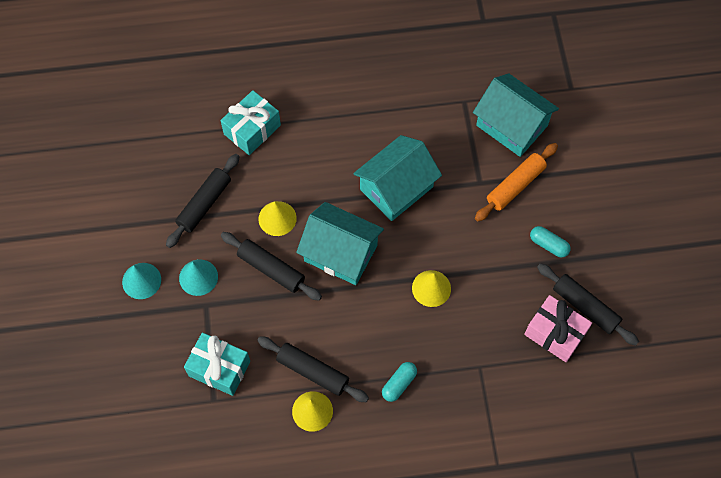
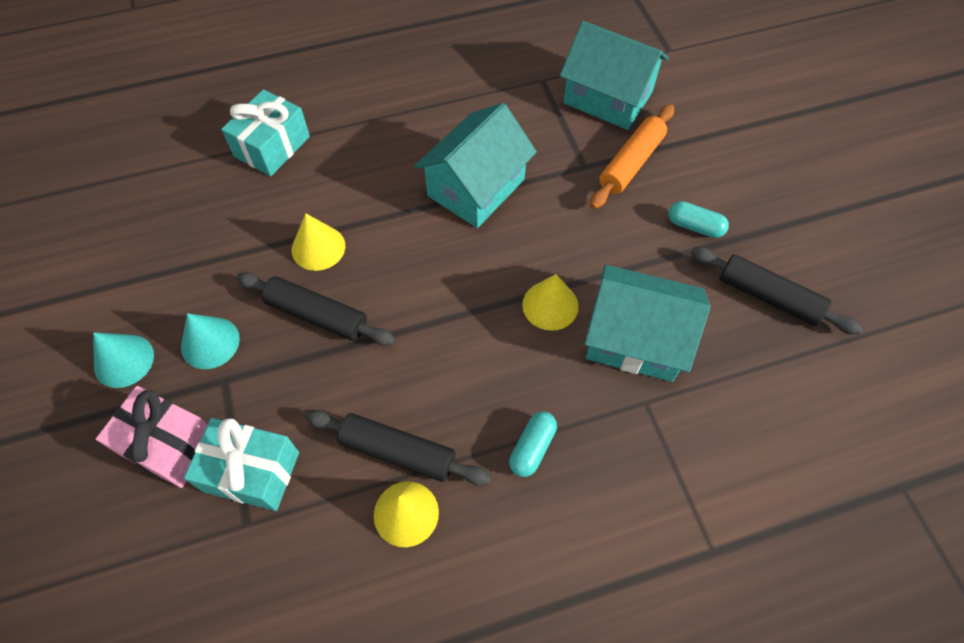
camera: 10 degrees left, 5 degrees down
(204, 204) = (213, 244): black rolling pin -> none
(340, 253) = (414, 279): turquoise house -> turquoise house (635, 339)
(555, 333) = (738, 338): pink gift -> pink gift (169, 445)

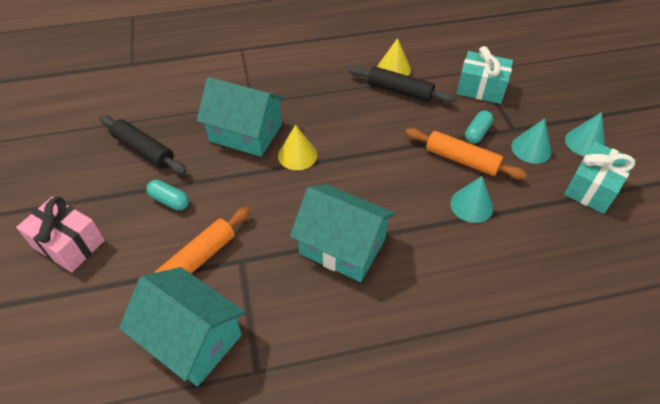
camera: 175 degrees left, 10 degrees down
(169, 445) = (533, 101): pink gift -> pink gift (69, 244)
(272, 146) = (540, 304): turquoise gift -> turquoise gift (592, 188)
(317, 315) = (461, 160): black rolling pin -> orange rolling pin
(318, 247) = (471, 205): yellow cone -> turquoise cone
(476, 187) = (342, 246): turquoise house -> turquoise house turned 75 degrees clockwise
(532, 448) = (323, 88): turquoise capsule -> turquoise capsule (477, 133)

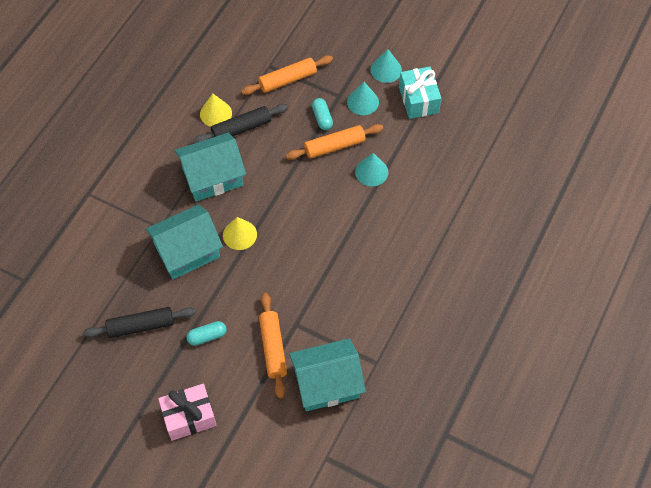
camera: 50 degrees left, 10 degrees up
(342, 246) = (336, 263): turquoise house -> turquoise house (212, 177)
(481, 88) = (287, 80): turquoise gift -> orange rolling pin

